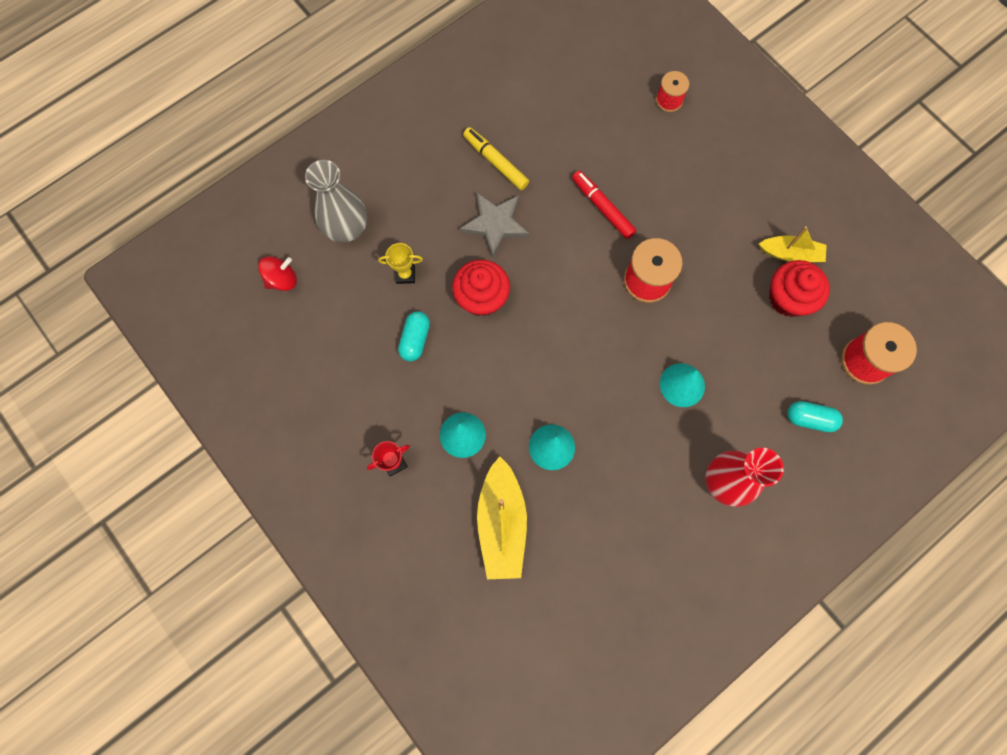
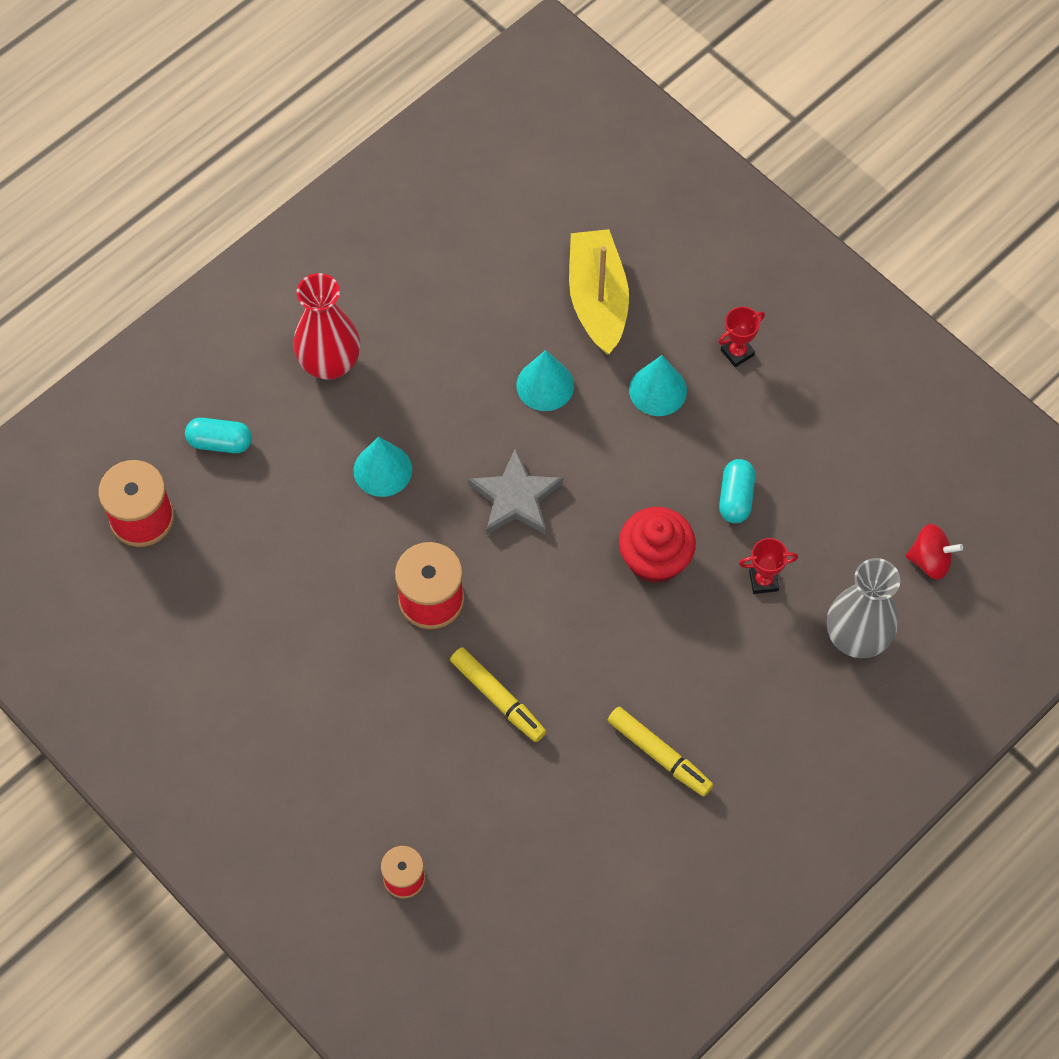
camera: 175 degrees right, 10 degrees down
(282, 280) = (930, 560): red spinning top -> red spinning top turned 135 degrees counterclockwise
(405, 274) = (763, 581): yellow trophy -> red trophy
(495, 224) = (649, 661): grey star -> grey star (515, 498)
(602, 208) = (498, 698): red marker -> yellow marker
(788, 298) = (237, 591): red cupcake -> none
(790, 254) = (231, 653): yellow boat -> none

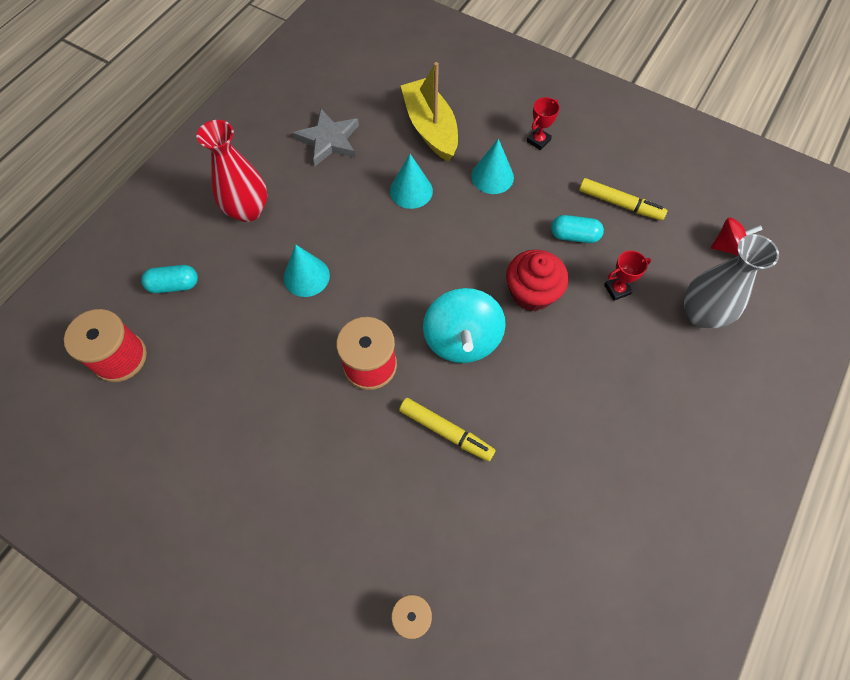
camera: 15 degrees left, 0 degrees up
(515, 498) = (413, 273): grey star -> grey star (329, 140)
(550, 595) = (462, 339): none -> turquoise spinning top
(659, 755) = (590, 445): yellow marker -> yellow marker (620, 204)
(736, 497) = (574, 236): turquoise capsule -> turquoise capsule turned 75 degrees counterclockwise

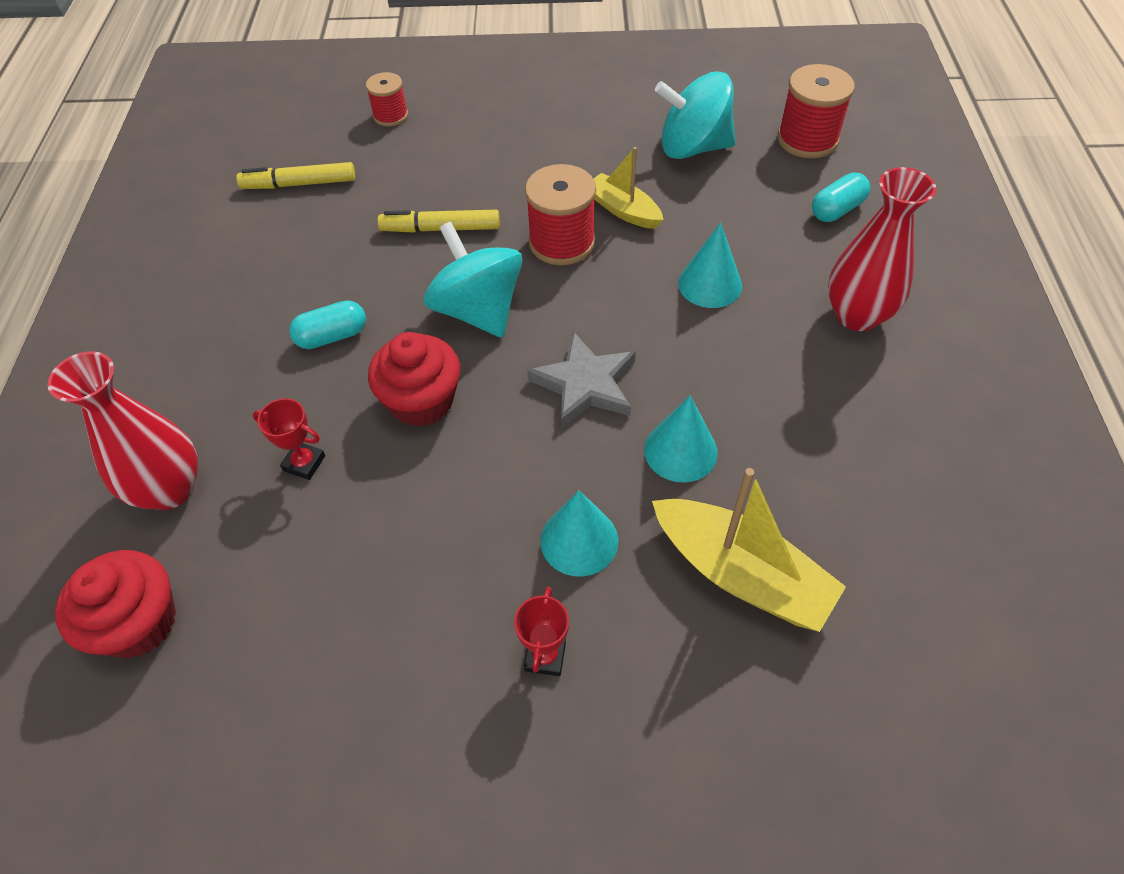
camera: 150 degrees right, 10 degrees down
(203, 402) = (693, 147): none -> turquoise spinning top
(306, 369) = (623, 210): none -> yellow boat
(329, 140) = (866, 462): grey star -> grey star (585, 384)
(574, 236) = (399, 510): turquoise capsule -> turquoise capsule (332, 336)
(617, 289) = (304, 463): red trophy -> red trophy turned 75 degrees clockwise
(620, 204) = (346, 605): yellow marker -> yellow marker (299, 184)
(701, 314) = (169, 489): grey vase -> red vase
(728, 247) = (138, 623): red spinning top -> red cupcake

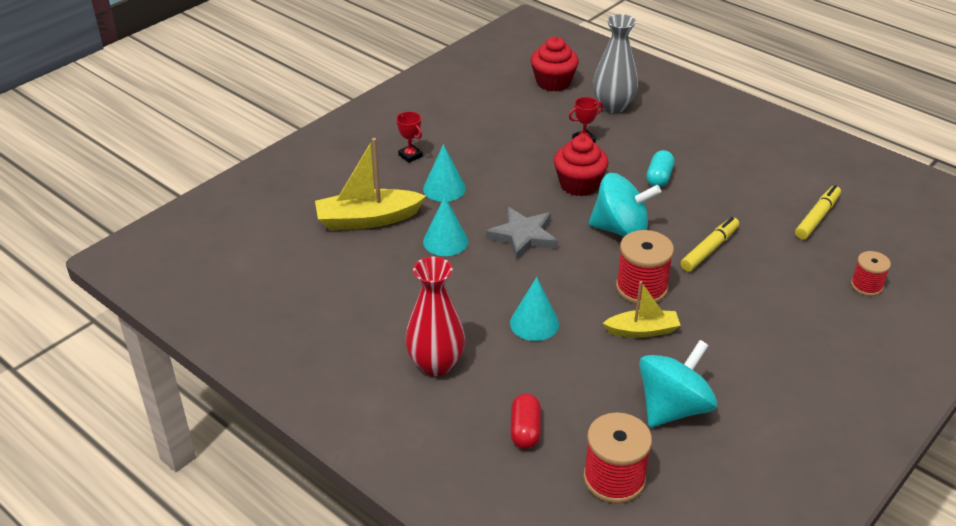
camera: 130 degrees right, 15 degrees down
(169, 489) = (613, 106): red vase -> grey vase
(837, 210) = (525, 430): turquoise capsule -> red capsule

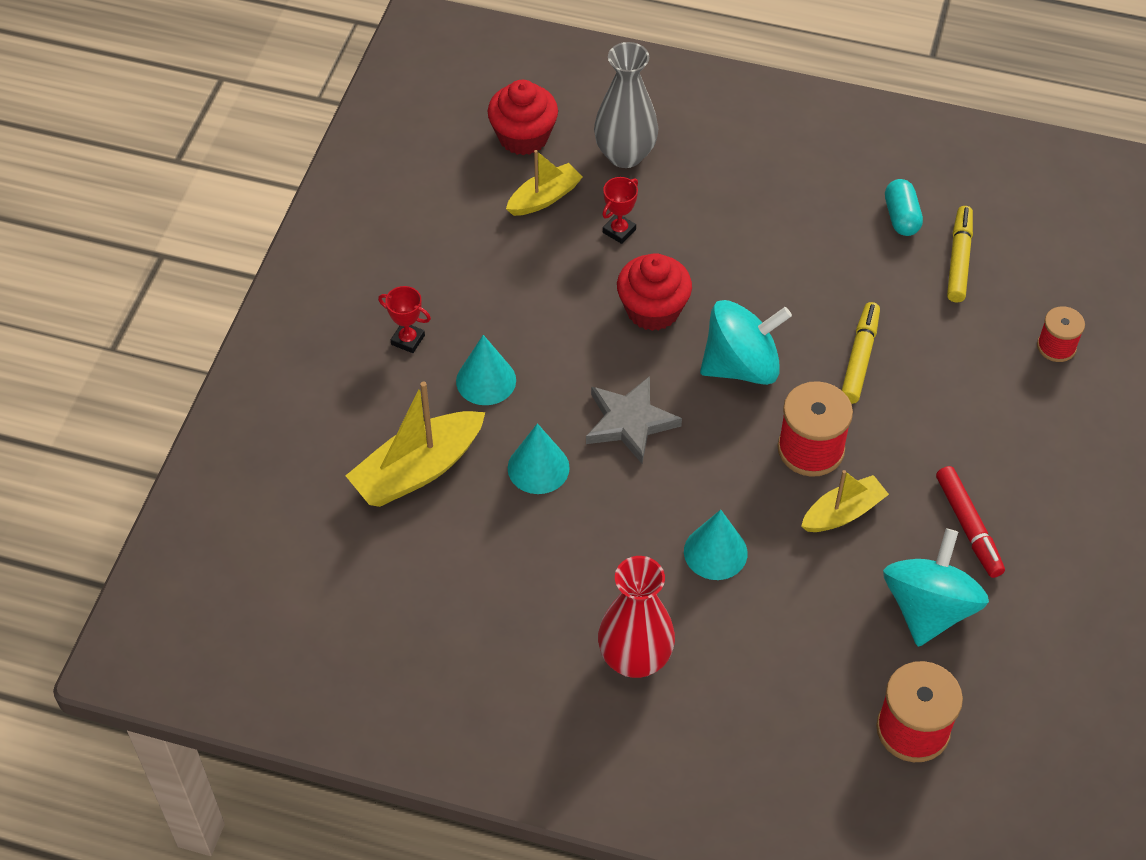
camera: 25 degrees left, 15 degrees up
(525, 430) = (786, 707): red capsule -> none
(546, 113) = (544, 198): none -> yellow boat
(659, 178) = (745, 262): turquoise capsule -> turquoise capsule (901, 217)
(734, 369) = (968, 526): none -> red marker

